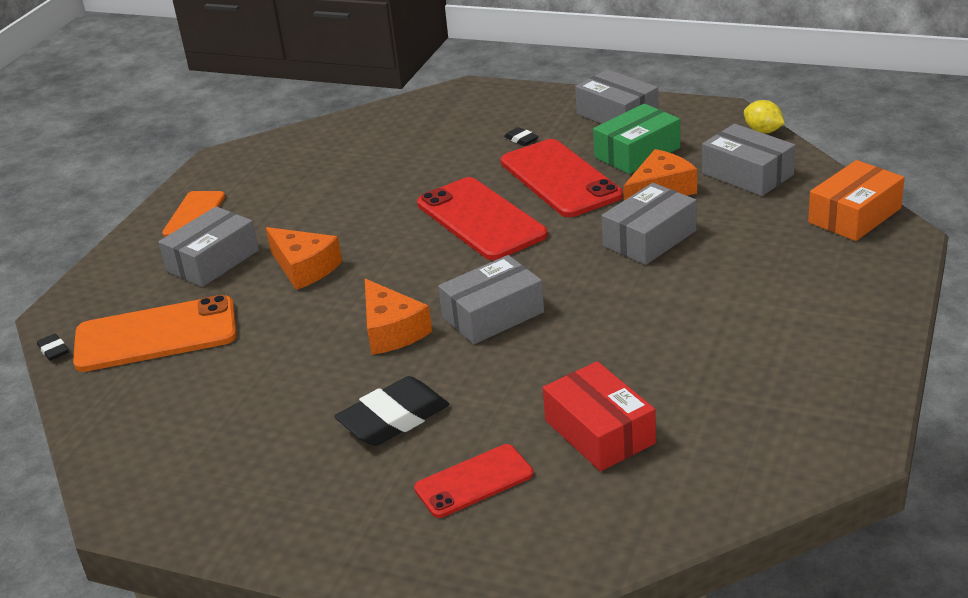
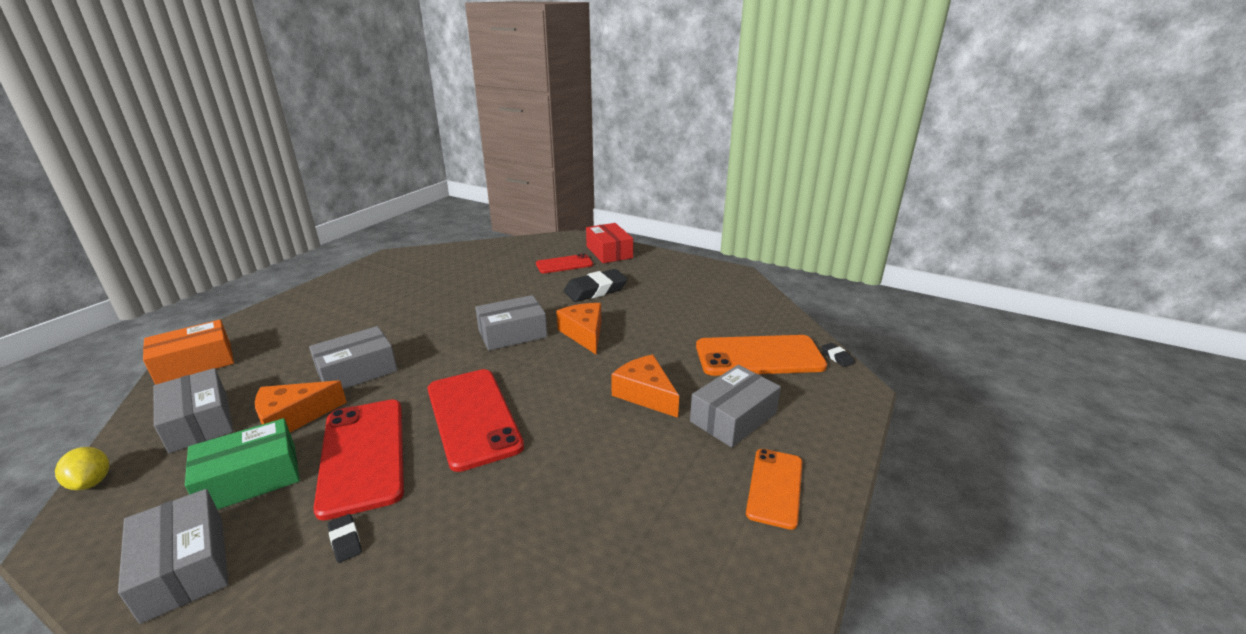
camera: 175 degrees left, 5 degrees down
(599, 432) = (494, 273): red box -> red box (609, 252)

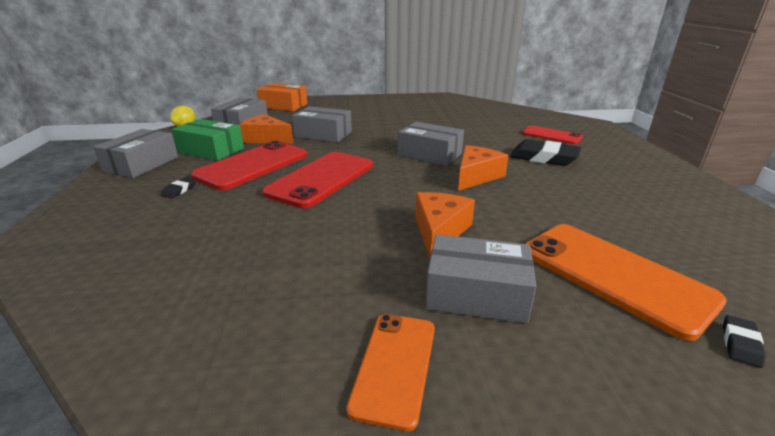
camera: 55 degrees right, 0 degrees up
(609, 252) = (610, 142): red box -> none
(775, 487) = (395, 366): orange phone -> orange phone turned 60 degrees counterclockwise

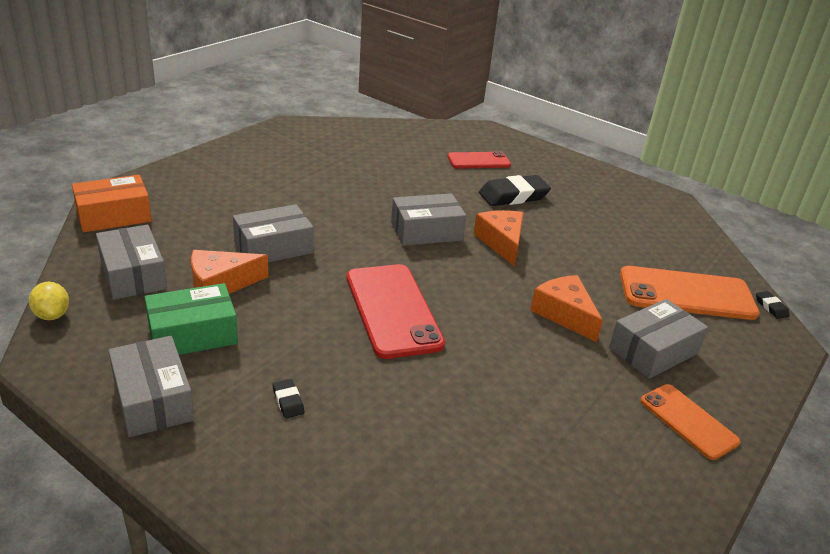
camera: 50 degrees left, 5 degrees up
(253, 165) = (292, 329): red phone -> none

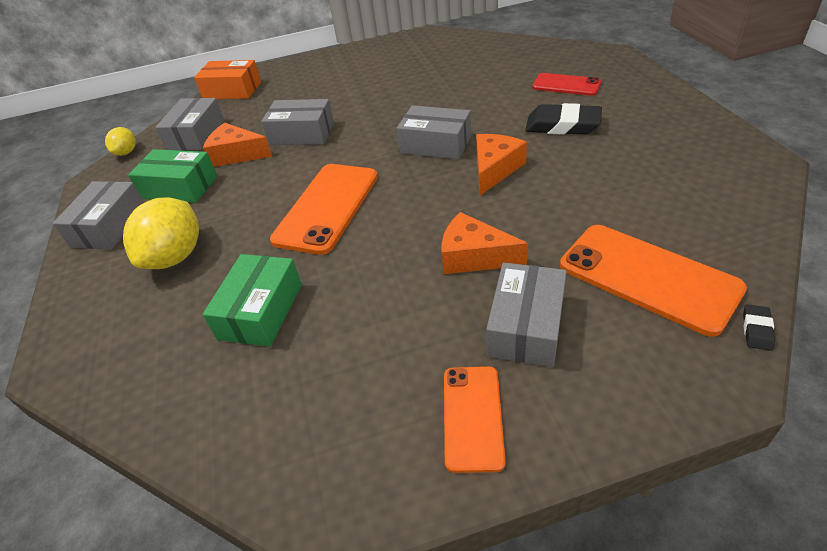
camera: 45 degrees right, 10 degrees up
(288, 401) = (175, 256): black eraser -> yellow lemon
(392, 310) = (327, 207): red phone -> orange phone
(445, 415) = (261, 311): none -> green box
(564, 314) = (474, 256): orange cheese -> orange cheese turned 75 degrees counterclockwise
(653, 350) = (526, 326): grey box -> grey box turned 75 degrees counterclockwise

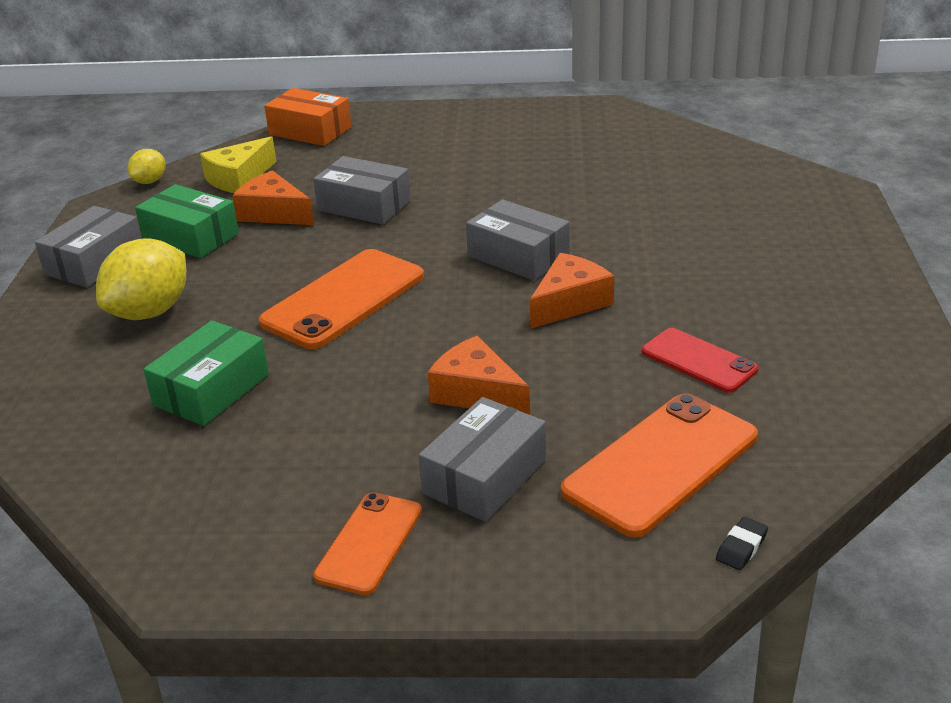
camera: 15 degrees right, 10 degrees down
(196, 135) = (239, 178): grey box -> yellow cheese
(562, 125) = (695, 269): black eraser -> none
(566, 85) = (740, 218): red phone -> red phone (698, 361)
(648, 277) = (661, 464): orange phone -> orange phone turned 75 degrees clockwise

